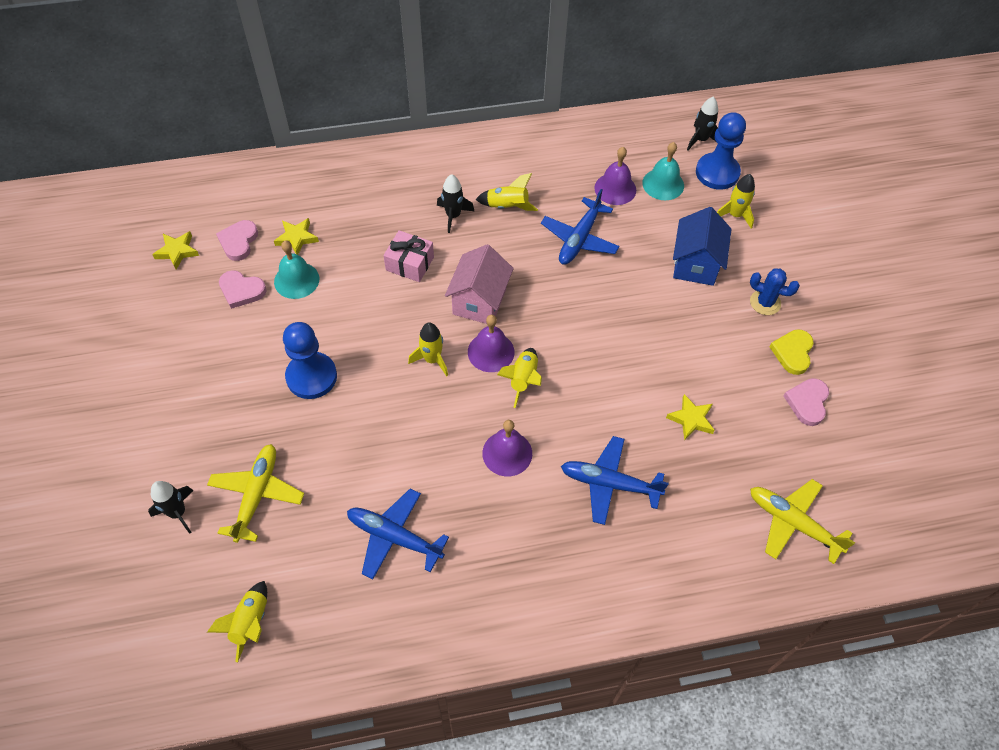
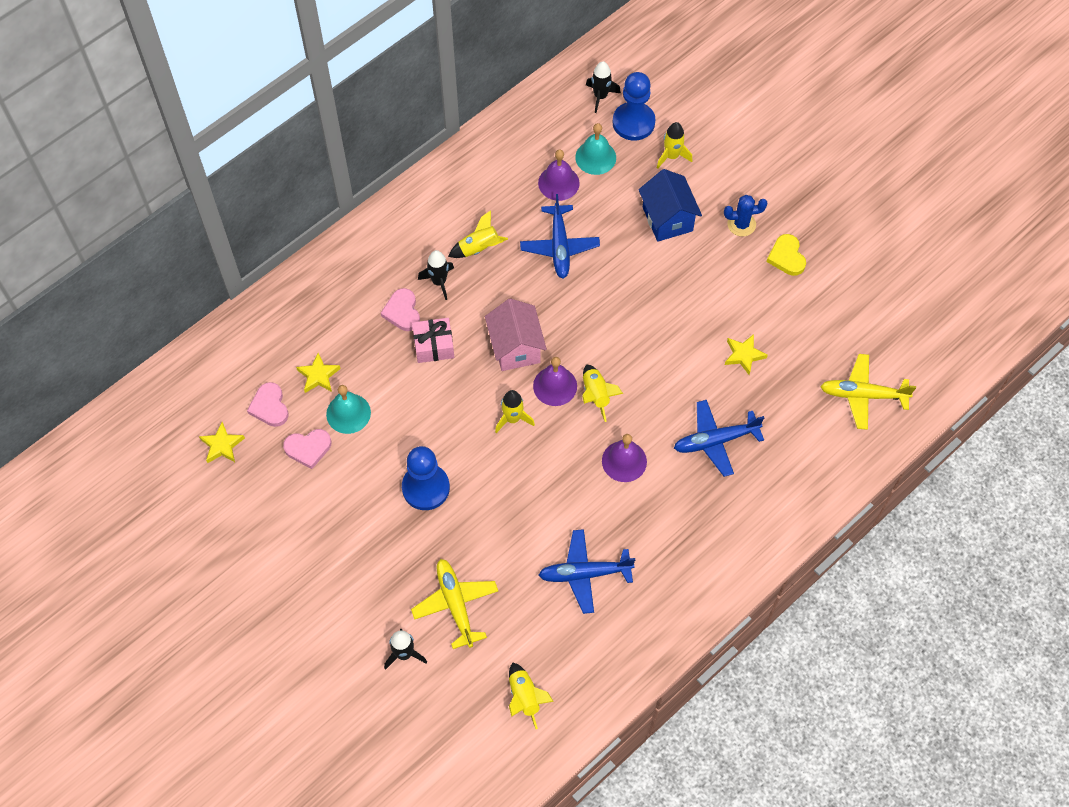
camera: 30 degrees left, 5 degrees up
(807, 402) = (820, 293): pink heart -> pink heart (402, 312)

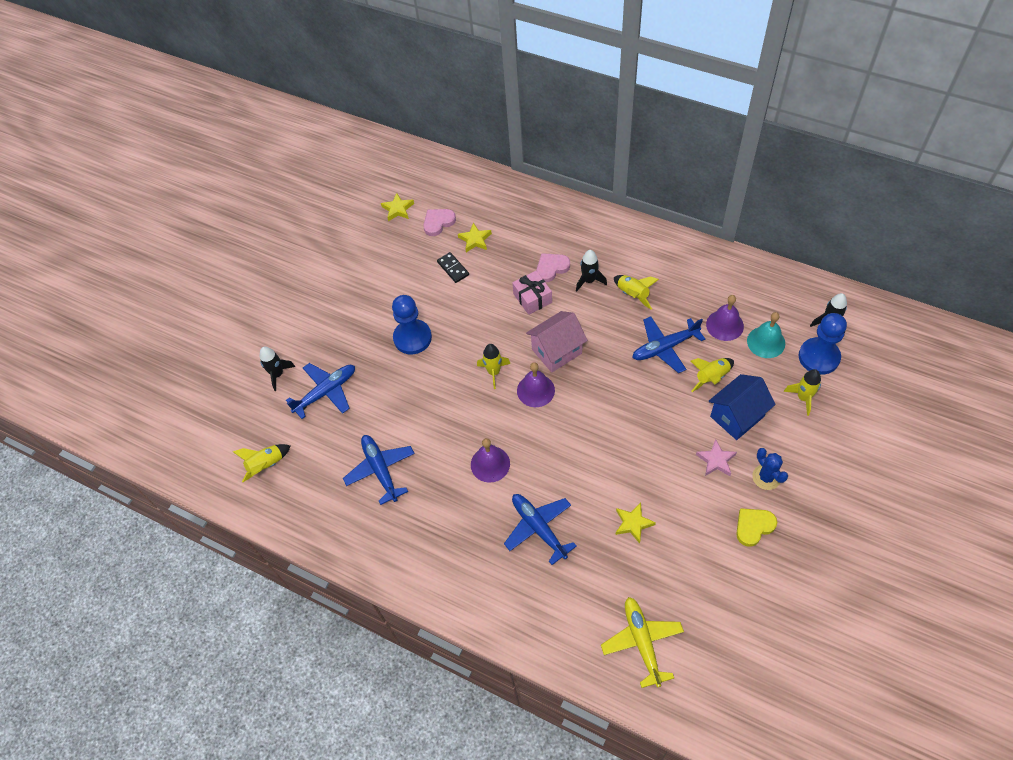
camera: 75 degrees right, 5 degrees down
(308, 448) = (415, 256): pink heart -> none
(348, 413) = (453, 268): turquoise bell -> black domino
(455, 604) = (326, 392): yellow plane -> blue plane
(596, 395) = (541, 422): yellow rocket -> yellow rocket (711, 377)
(707, 257) = (716, 460): none -> pink star

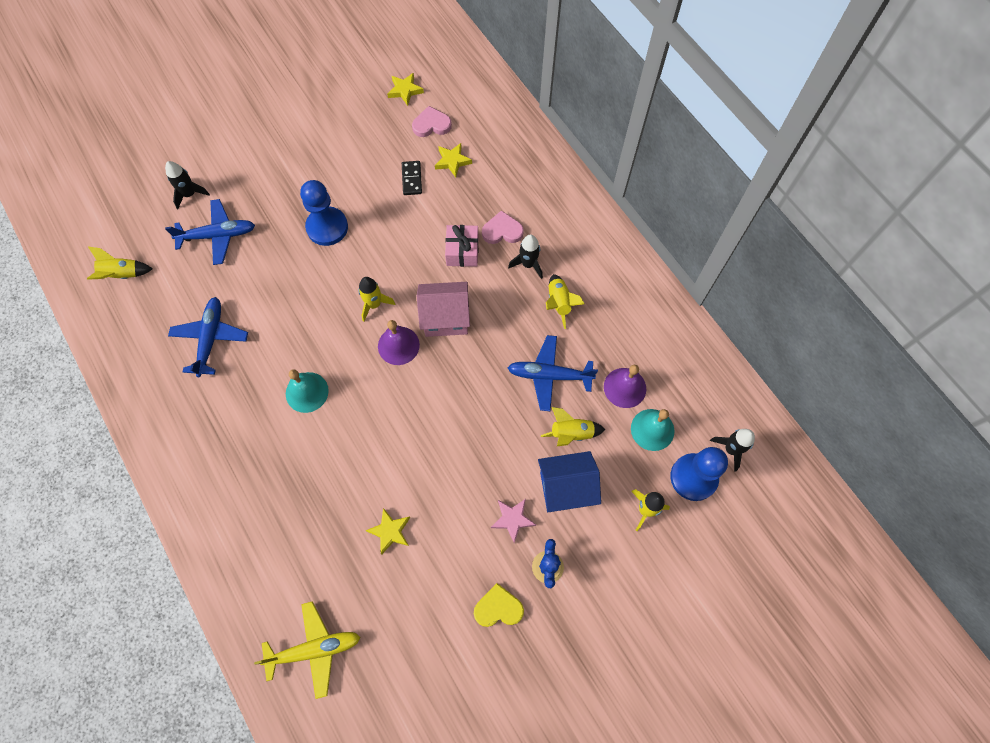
camera: 25 degrees right, 10 degrees up
(490, 464) = (307, 392): purple bell -> turquoise bell
(538, 528) = (304, 481): blue plane -> none
(642, 642) = (314, 649): yellow plane -> yellow plane turned 60 degrees clockwise

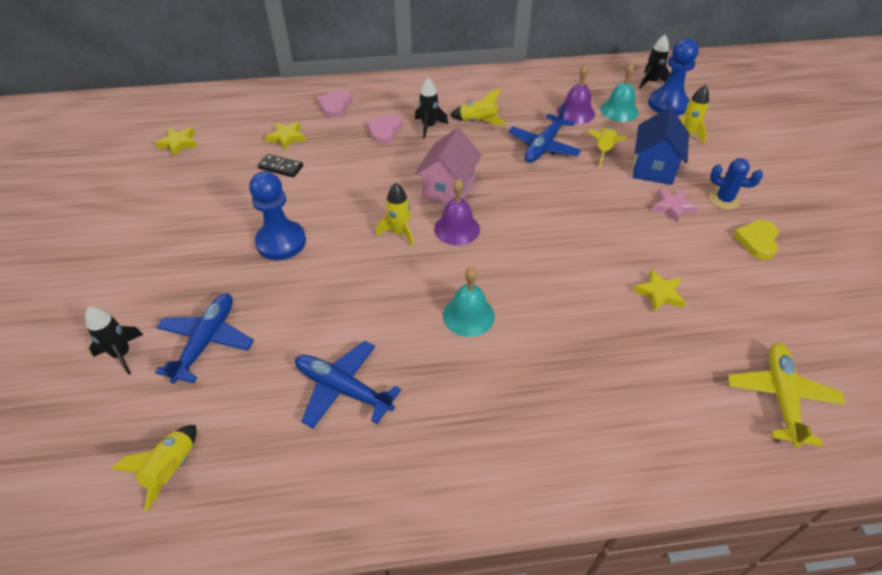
camera: 65 degrees left, 20 degrees down
(431, 125) = (234, 138): pink heart -> pink heart (335, 105)
(462, 251) = (386, 159): pink gift -> none

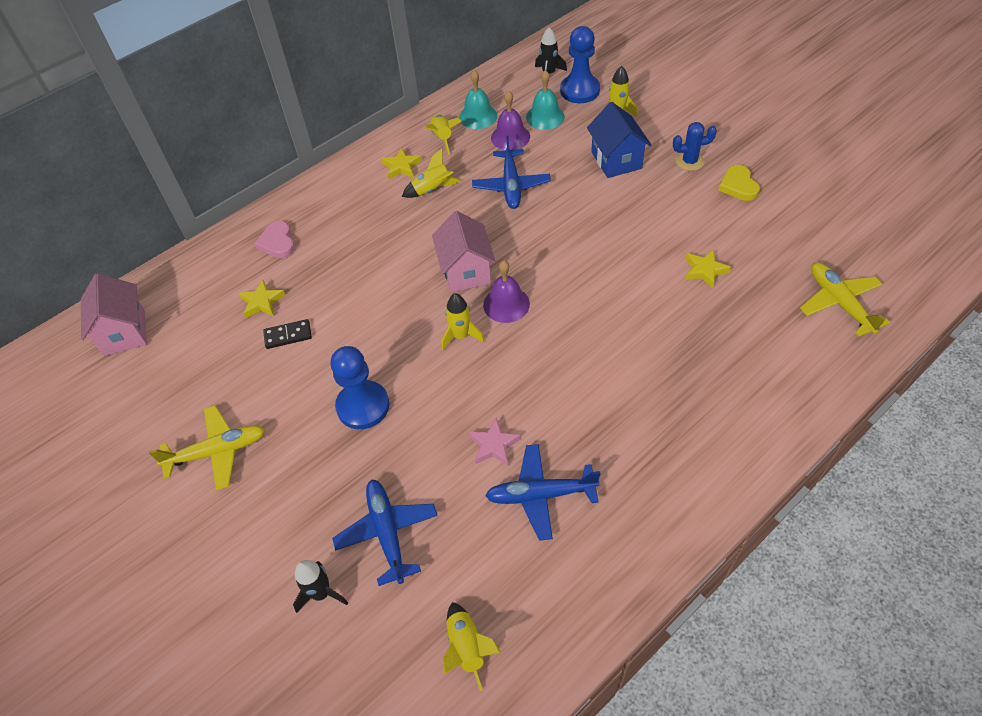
camera: 30 degrees left, 5 degrees up
(161, 217) = (217, 451): none -> yellow plane
(179, 143) = (151, 369): yellow star -> yellow star (401, 167)
(187, 113) = (124, 332): none -> pink house
(384, 131) = (353, 244): pink heart -> none
(429, 126) = (391, 218): black rocket -> none
(468, 315) = (582, 374): turquoise bell -> turquoise bell (478, 116)
(604, 151) = (564, 164): yellow rocket -> yellow rocket (442, 138)
(672, 207) = (658, 189): pink star -> pink star (494, 445)

